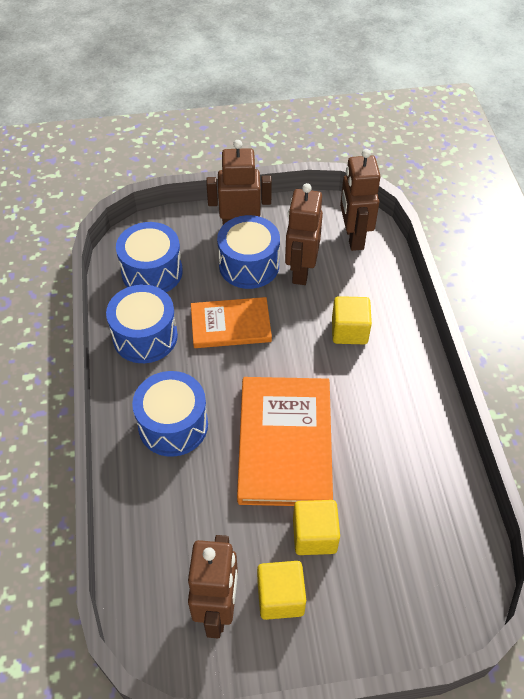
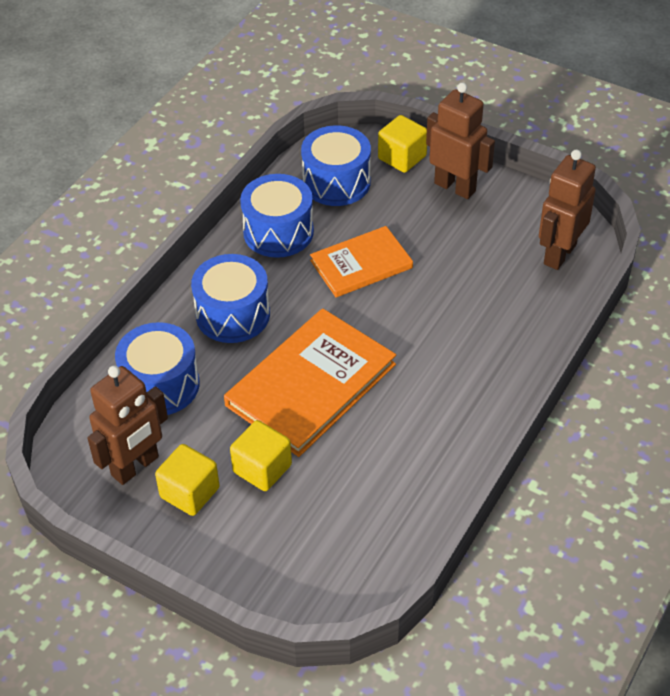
camera: 40 degrees right, 5 degrees down
(230, 325) = (361, 264): orange book -> orange book turned 60 degrees counterclockwise
(249, 265) = (430, 223): blue drum -> blue drum (160, 385)
(300, 271) = (474, 255): brown robot -> none
(349, 331) = (465, 332): yellow cube -> yellow cube (402, 157)

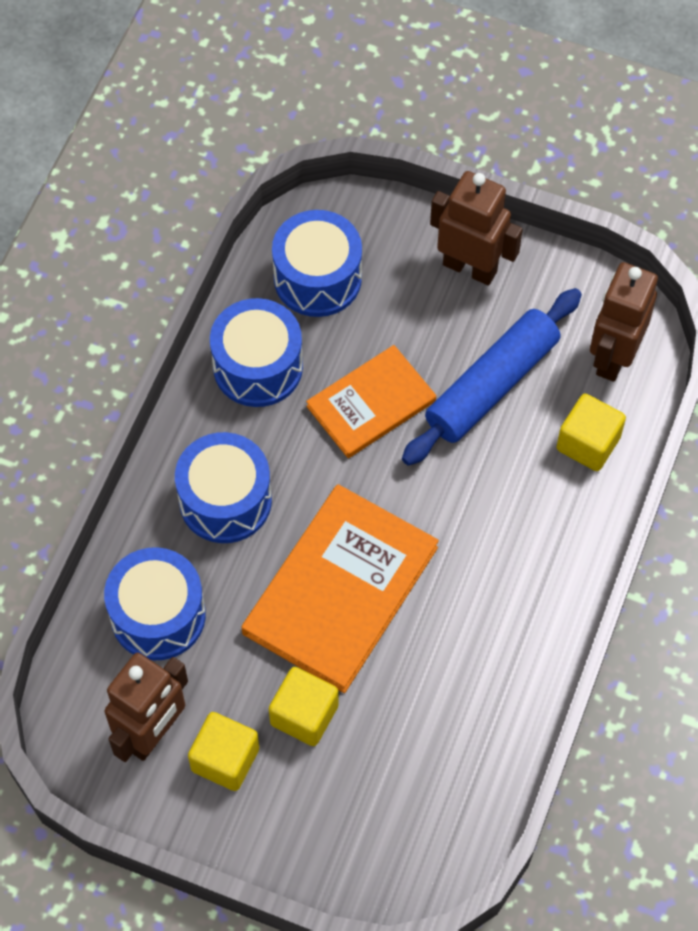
camera: 10 degrees left, 15 degrees up
(402, 157) = (395, 228): yellow cube -> yellow cube (588, 443)
(459, 262) = (492, 385): none -> blue rolling pin

